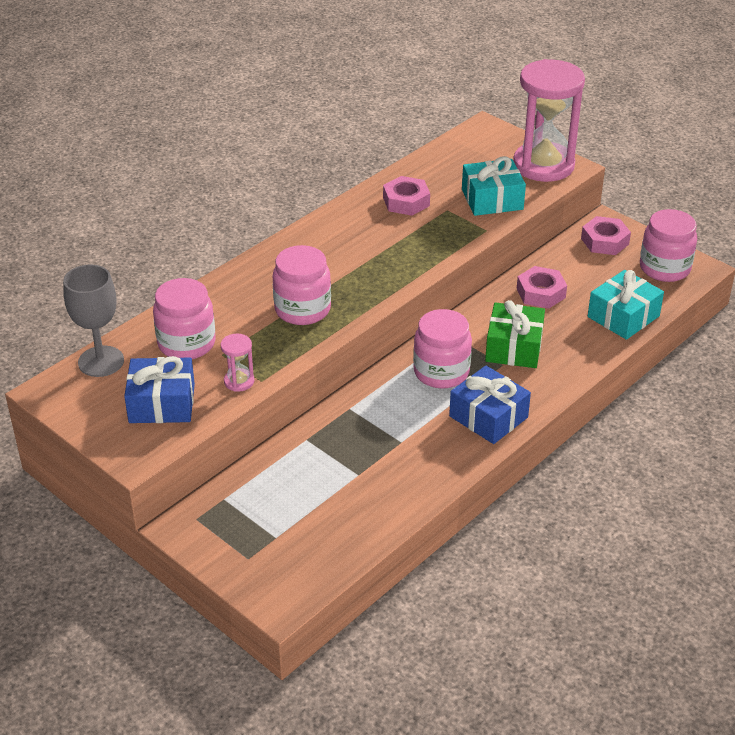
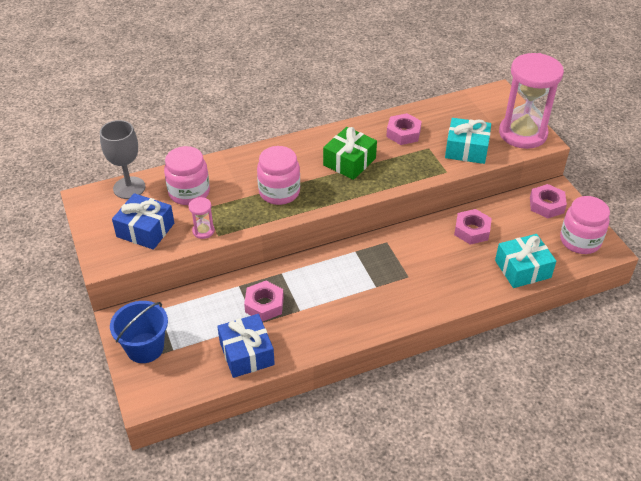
camera: 25 degrees right, 5 degrees up
(238, 548) = (145, 348): none -> blue bucket
(354, 450) = (264, 305): none -> pink nut
(441, 372) = (361, 267): pink jar -> none
(488, 417) = (372, 313): blue gift -> blue gift (246, 353)
(514, 347) = (425, 266): green gift -> green gift (349, 162)

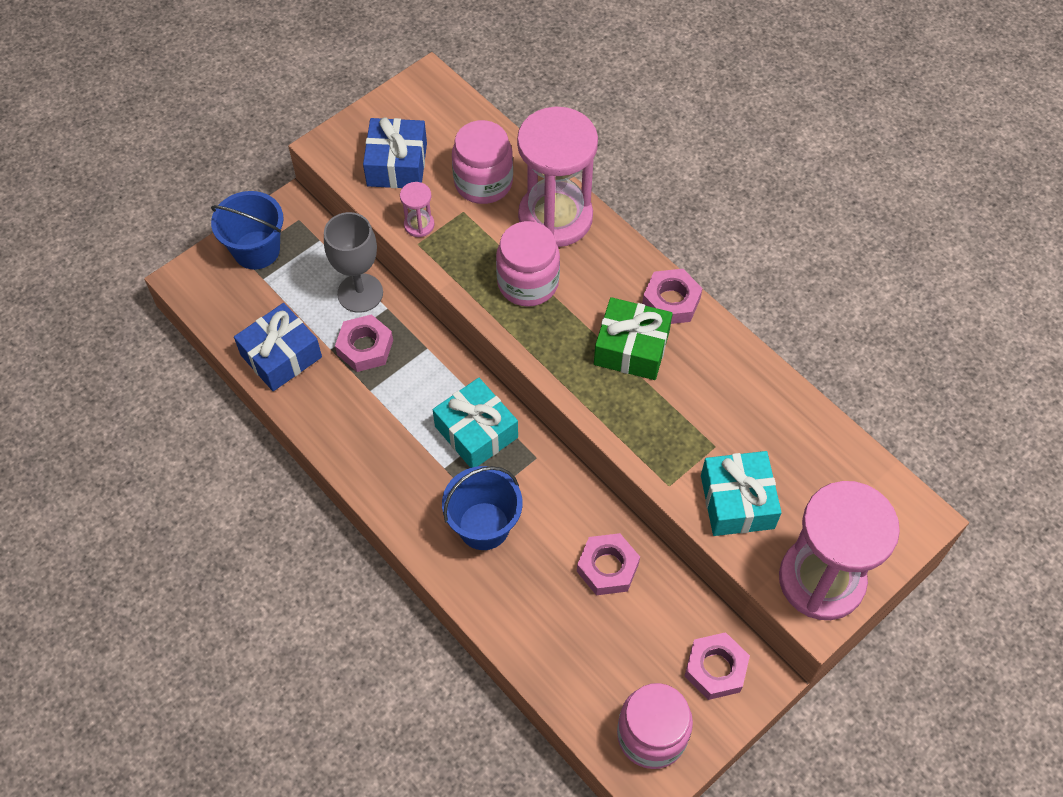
camera: 70 degrees right, 15 degrees up
(129, 188) = (465, 116): grey goblet -> grey goblet (360, 293)
(237, 168) = (555, 217): none -> pink hourglass
(403, 133) = (734, 401): pink nut -> pink nut (671, 301)
(425, 278) = (484, 526): none -> blue bucket
(522, 269) = (553, 657): turquoise gift -> turquoise gift (476, 432)

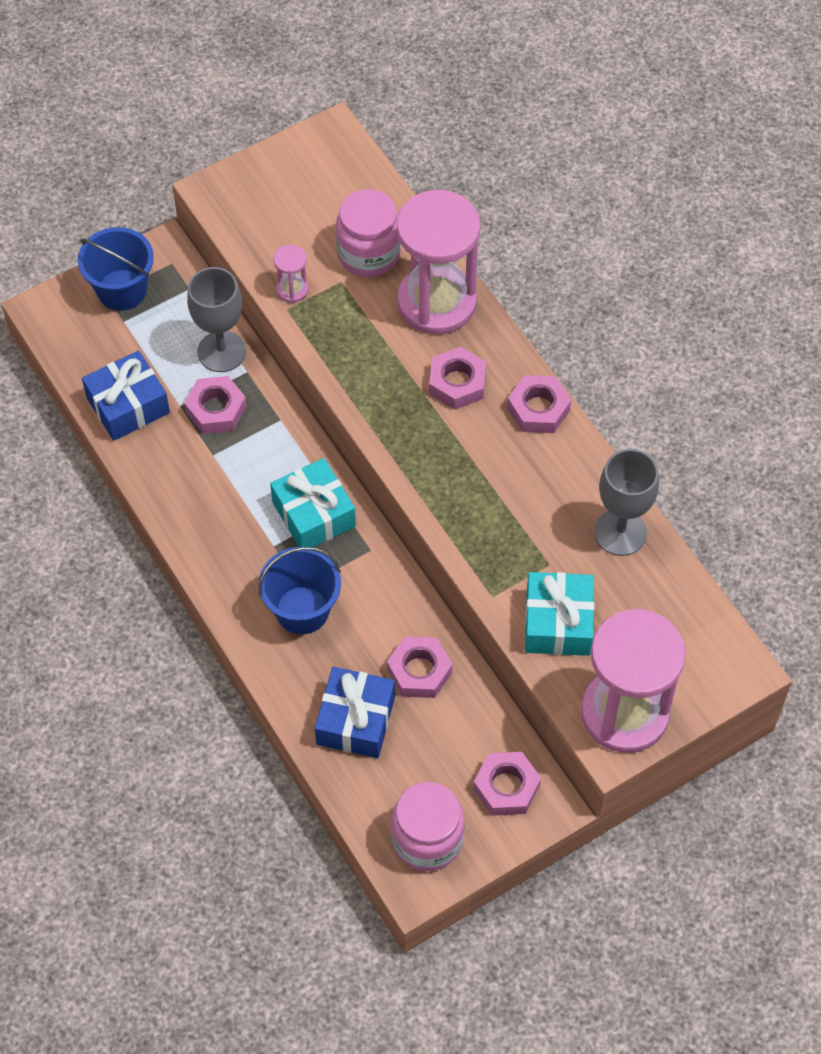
camera: 10 degrees right, 0 degrees up
(397, 164) = (282, 221): blue gift -> blue gift (355, 720)
(528, 283) = (393, 367): pink jar -> none
(590, 288) = (457, 383): none -> pink nut
(631, 348) = (485, 451): green gift -> none
(774, 405) = (620, 532): none -> grey goblet

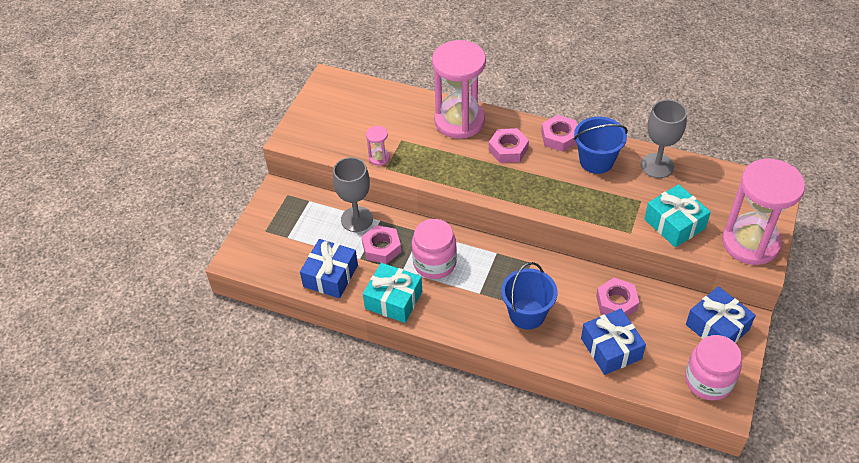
camera: 35 degrees left, 10 degrees down
(122, 290) = (271, 223): blue bucket -> blue bucket (596, 161)
(314, 514) = (485, 264): turquoise gift -> turquoise gift (393, 300)
(368, 254) = (402, 120): pink jar -> pink jar (434, 263)
(506, 787) = (717, 327): pink nut -> blue gift

